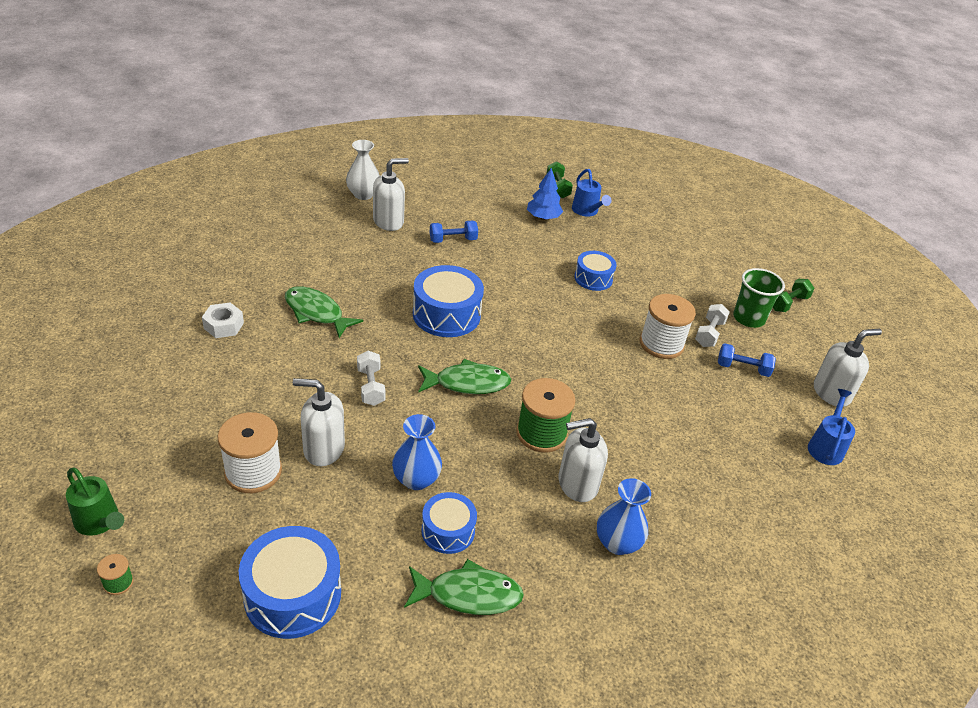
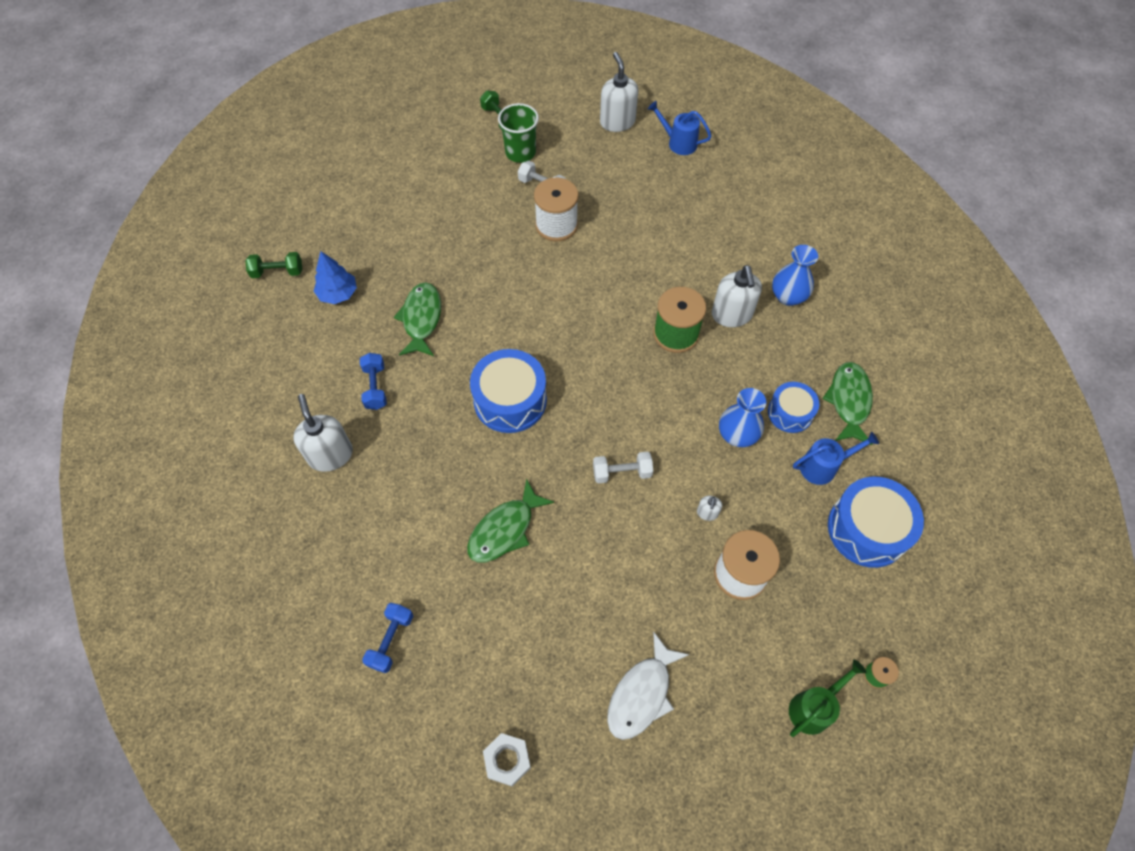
camera: 80 degrees left, 20 degrees up
(149, 395) = (642, 694): none -> white fish
(224, 325) = (526, 629): white nut -> white nut (507, 760)
(323, 449) = (707, 513): white soap dispenser -> white soap dispenser, size x0.46
(363, 194) = (264, 484): white vase -> none
(467, 383) = (614, 387): green fish -> green fish (421, 319)
(587, 211) = (330, 251): blue watering can -> blue watering can (823, 466)
(593, 278) = (454, 263): blue drum -> none
(742, 368) = (589, 173): blue dumbbell -> blue dumbbell (391, 640)

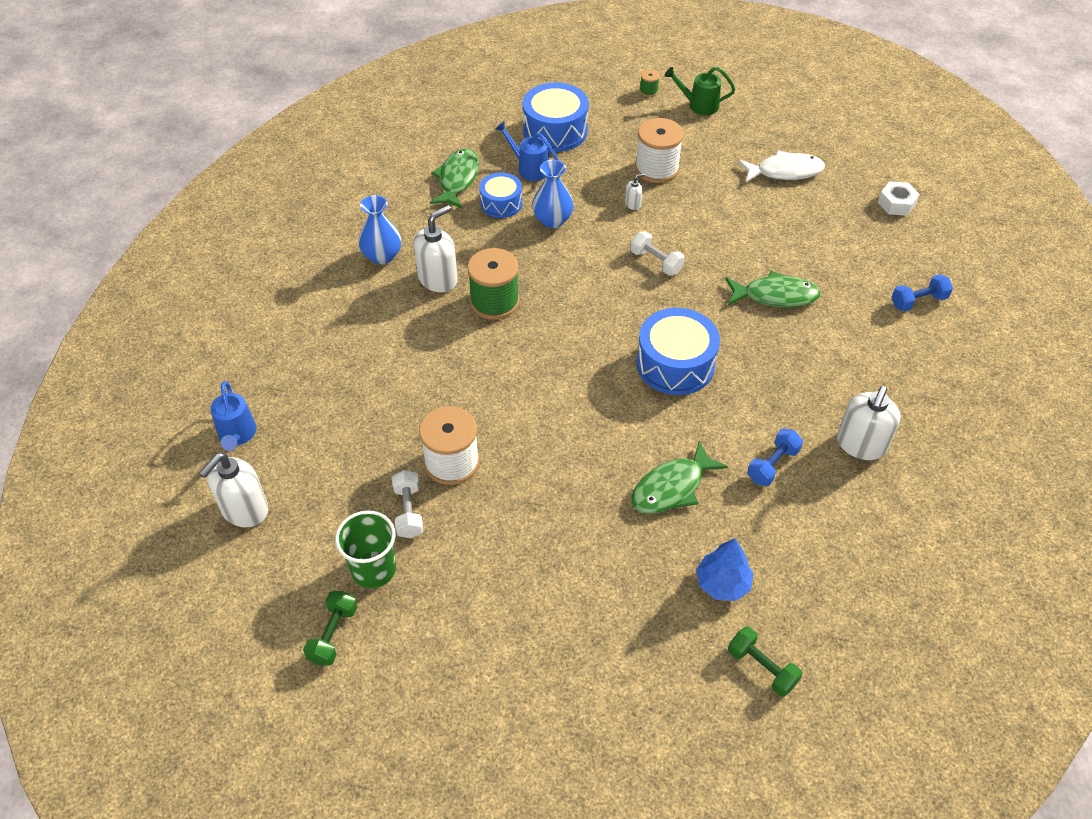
camera: 130 degrees left, 10 degrees down
(849, 401) = (457, 179): green fish -> green fish turned 135 degrees clockwise

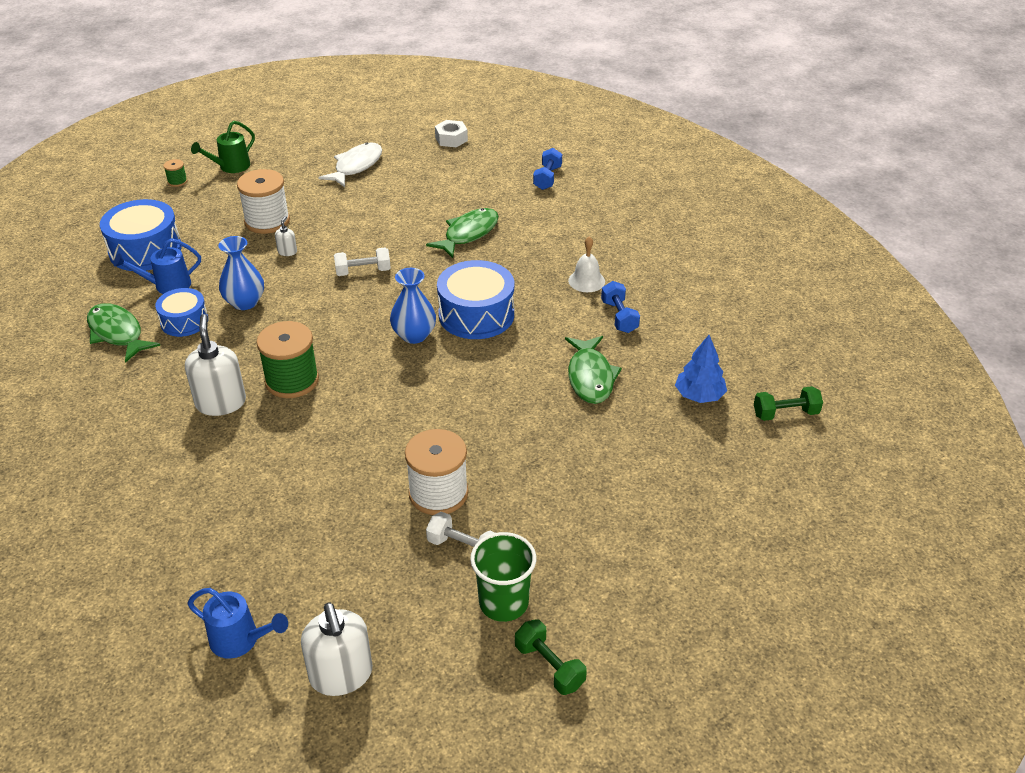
camera: 55 degrees left, 10 degrees down
(382, 256) = (144, 426): blue vase -> blue vase (414, 335)
(798, 413) = (586, 281): none -> white bell
(860, 445) = (641, 268): white soap dispenser -> none

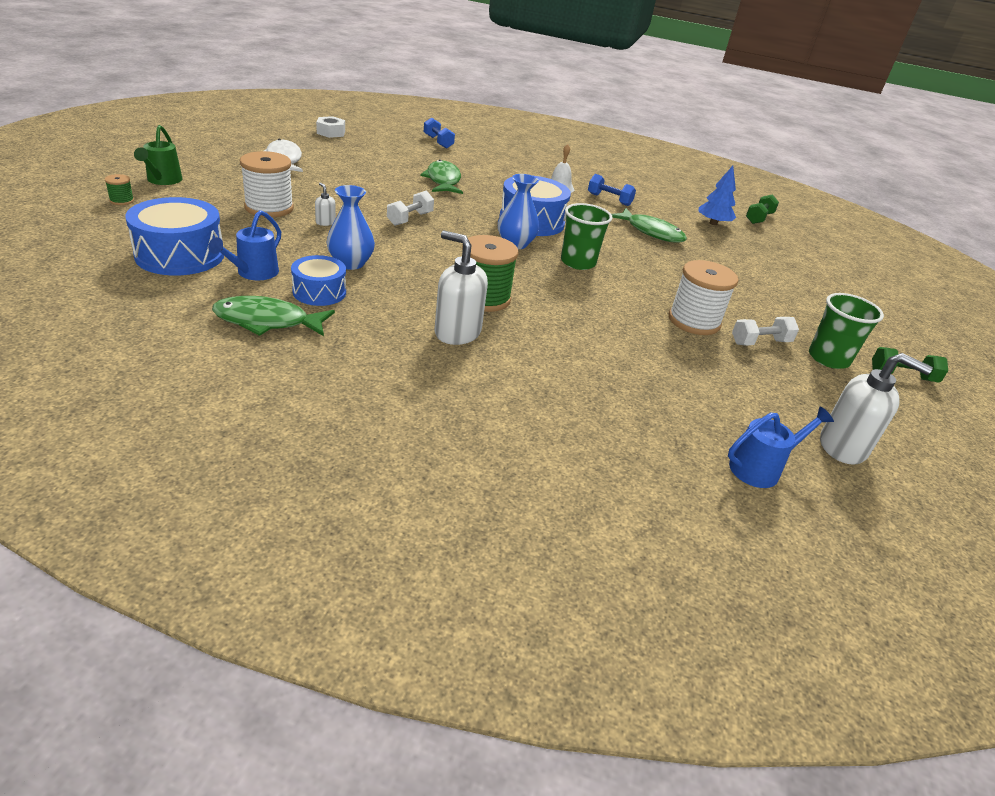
camera: 50 degrees left, 5 degrees down
(439, 380) = (578, 262): none -> green cup

